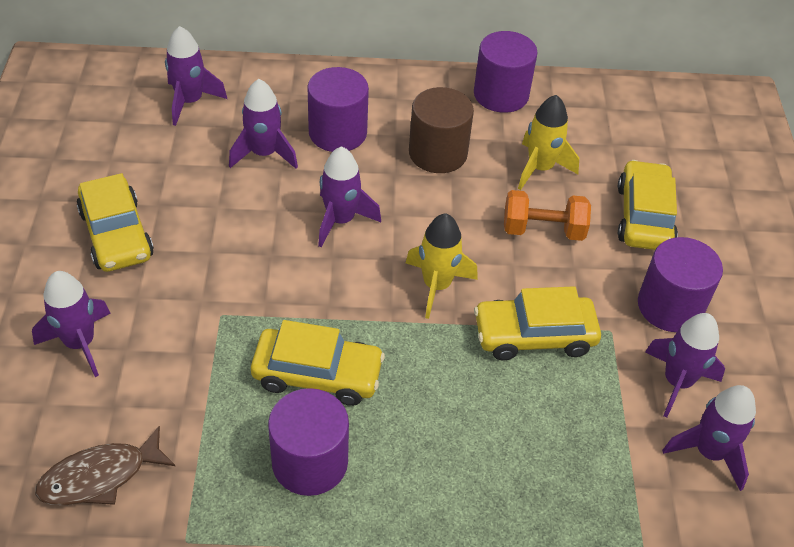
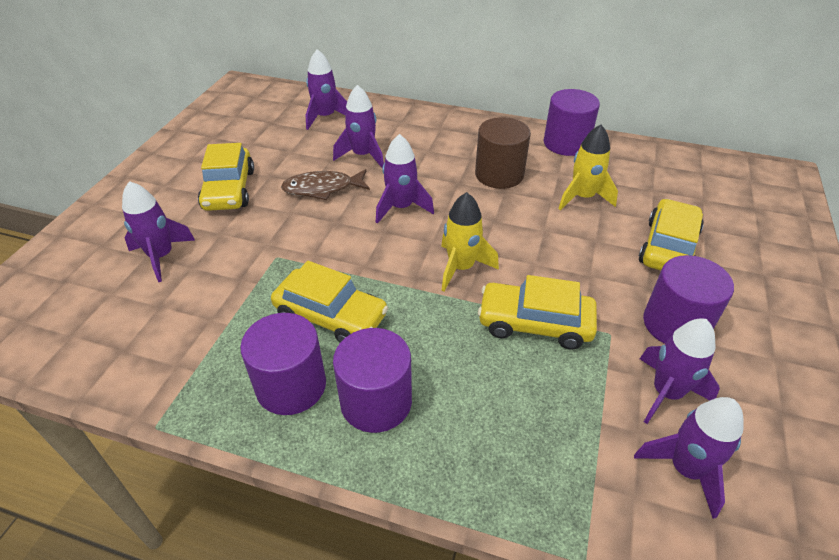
camera: 20 degrees right, 5 degrees down
(100, 476) = (118, 357): brown fish -> brown fish (322, 188)
(337, 133) = (425, 150): purple cylinder -> purple cylinder (376, 402)
(543, 230) = (570, 242): orange dumbbell -> none

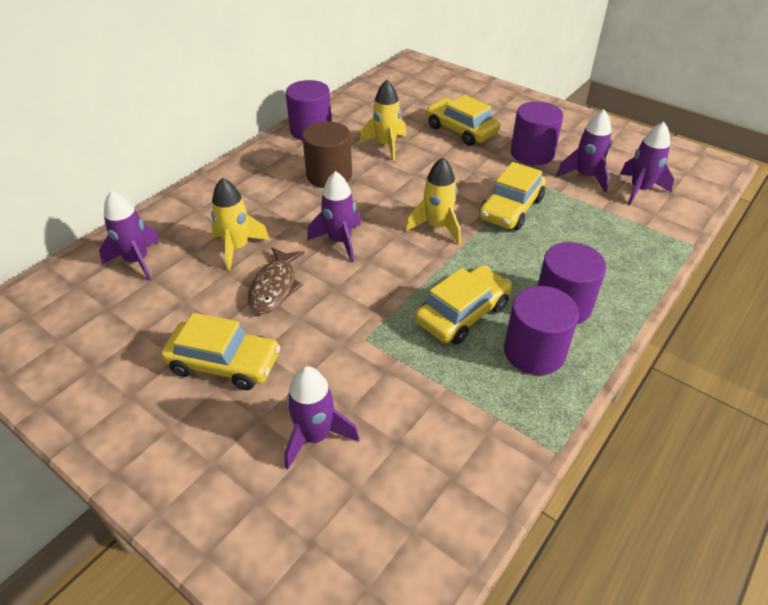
camera: 70 degrees left, 0 degrees up
(363, 155) = (237, 248): purple rocket -> yellow rocket

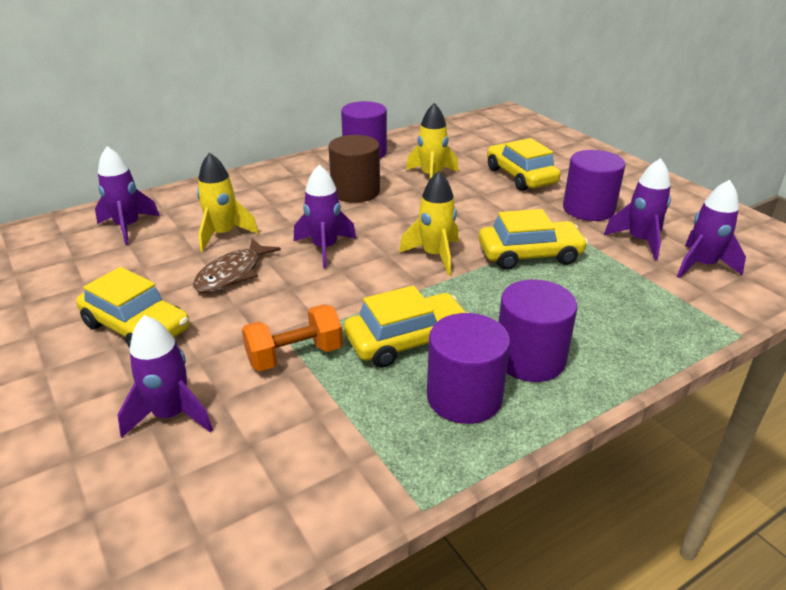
camera: 20 degrees right, 10 degrees down
(382, 352) = (295, 356): none -> orange dumbbell
(511, 209) = (529, 254): yellow car -> yellow car turned 150 degrees counterclockwise

